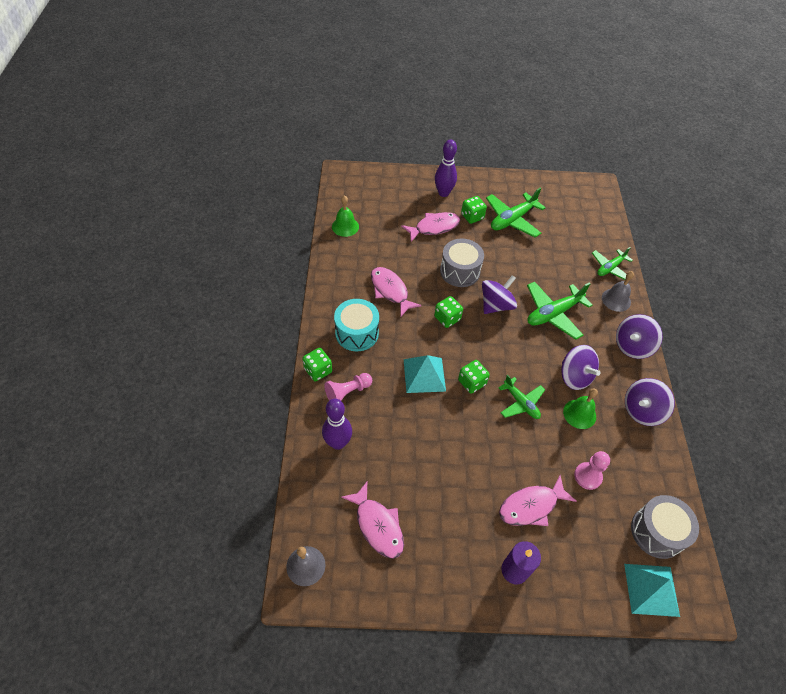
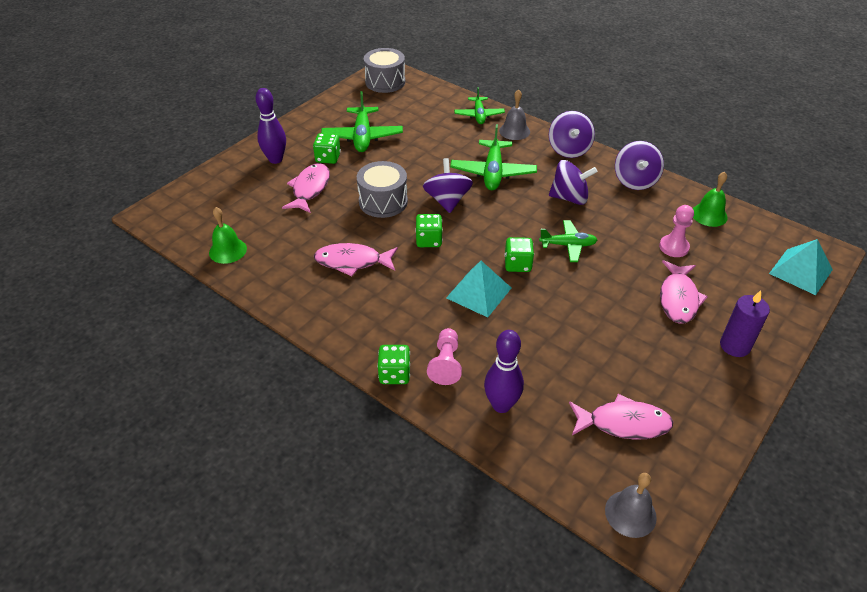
camera: 50 degrees left, 10 degrees down
(357, 333) = (378, 316): turquoise drum -> none
(579, 414) = (609, 216): green bell -> green bell (709, 215)
(657, 532) = (752, 238): grey drum -> grey drum (385, 82)

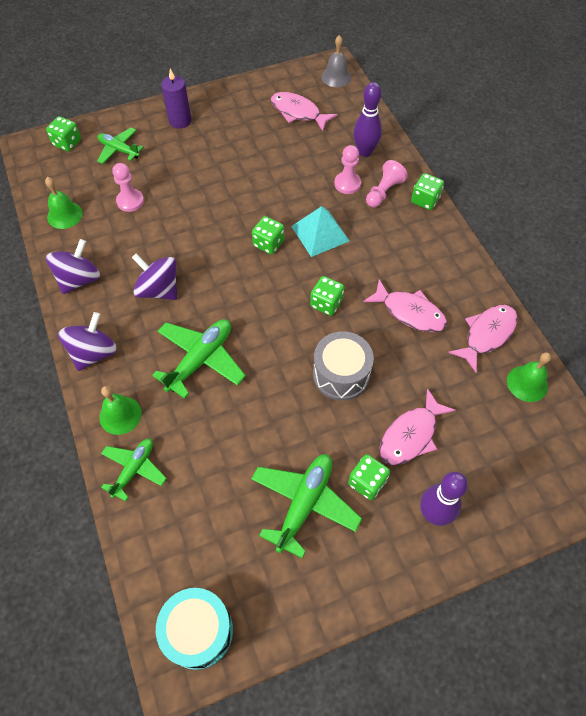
camera: 150 degrees left, 15 degrees up
(385, 82) = (198, 631): grey drum -> turquoise drum
(447, 201) = (276, 343): purple spinning top -> none
(491, 355) = (347, 184): none -> pink pawn
(514, 131) = (120, 415): grey bell -> green bell
(568, 245) = (211, 242): green plane -> green plane (119, 150)
(678, 298) = (177, 163): pink fish -> pink fish (487, 335)
(801, 271) = (67, 143): turquoise pyramid -> green dice

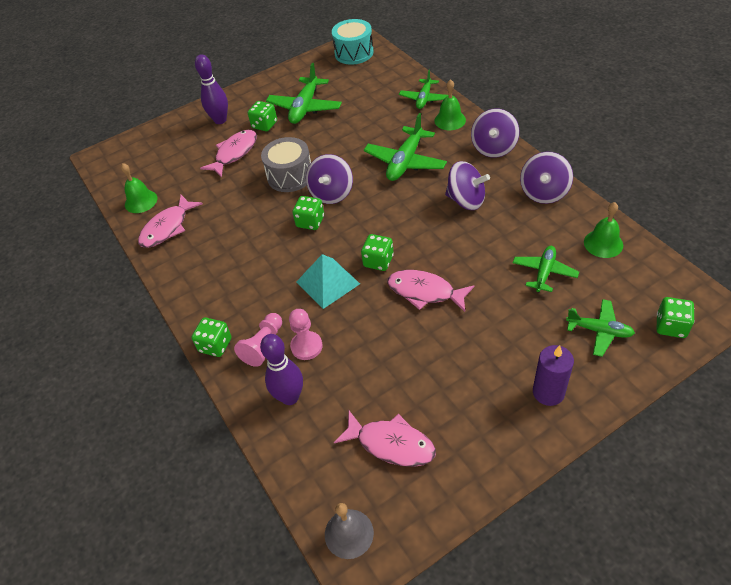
camera: 175 degrees right, 10 degrees down
(130, 201) = (544, 272): pink pawn -> green plane
(296, 335) = (331, 193): none -> purple spinning top
(409, 312) = (234, 230): pink fish -> pink fish (425, 292)

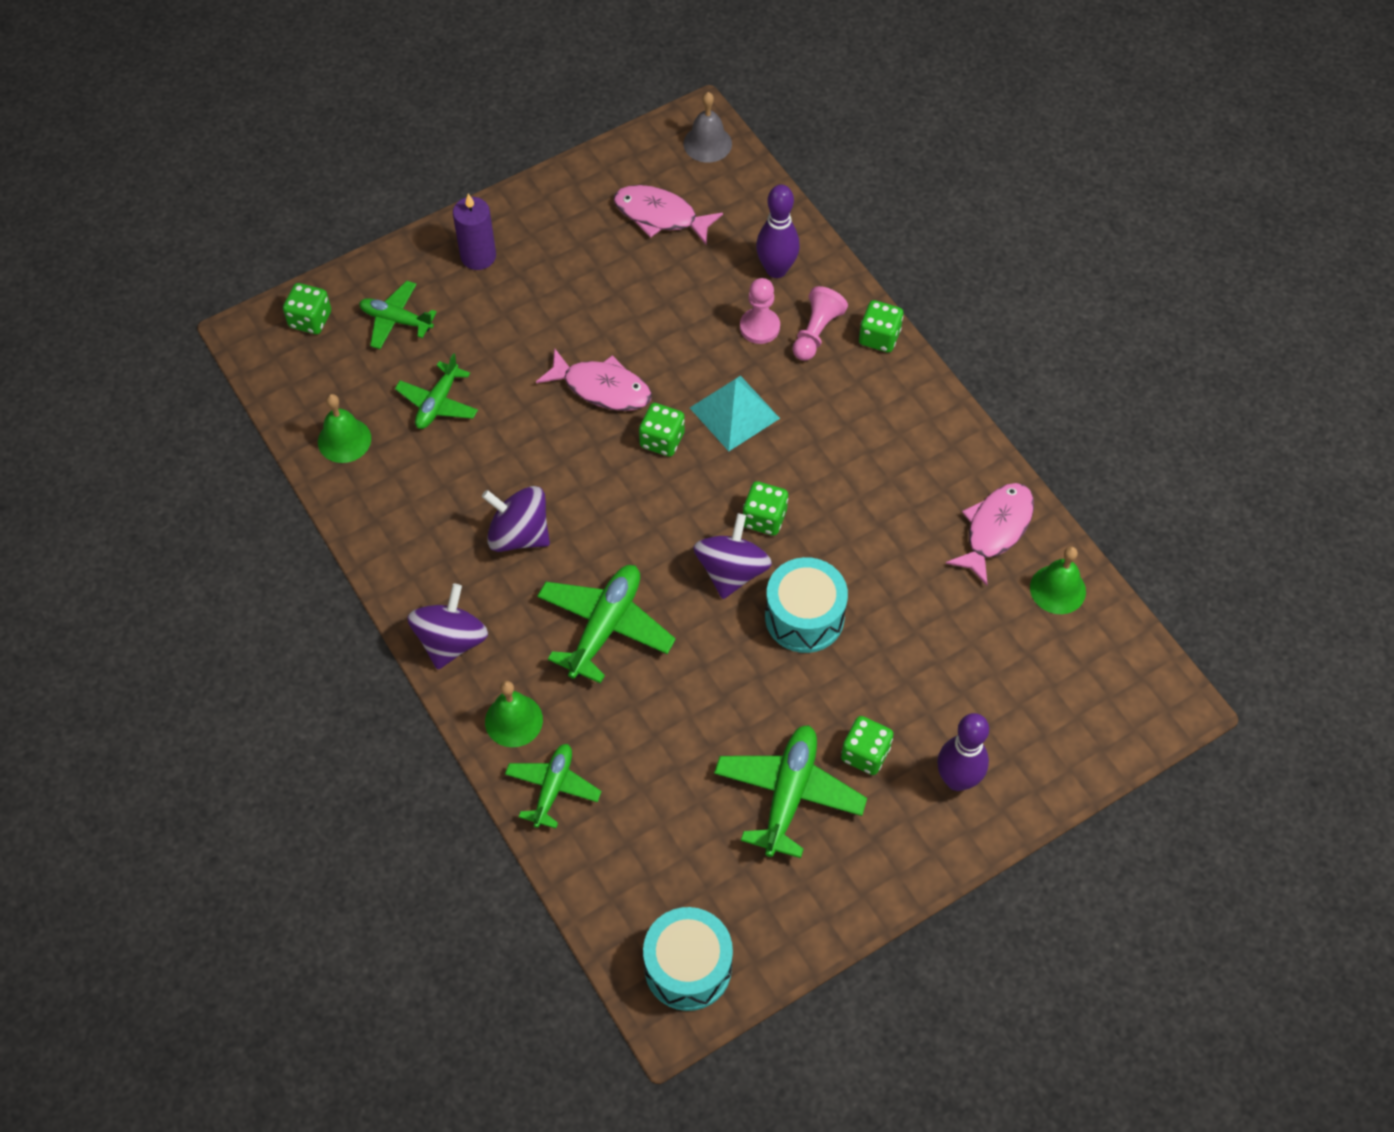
camera: 175 degrees right, 10 degrees up
(234, 153) = (912, 684): pink fish -> none
(290, 176) = (804, 617): grey drum -> turquoise drum
(544, 192) = (397, 537): purple spinning top -> none

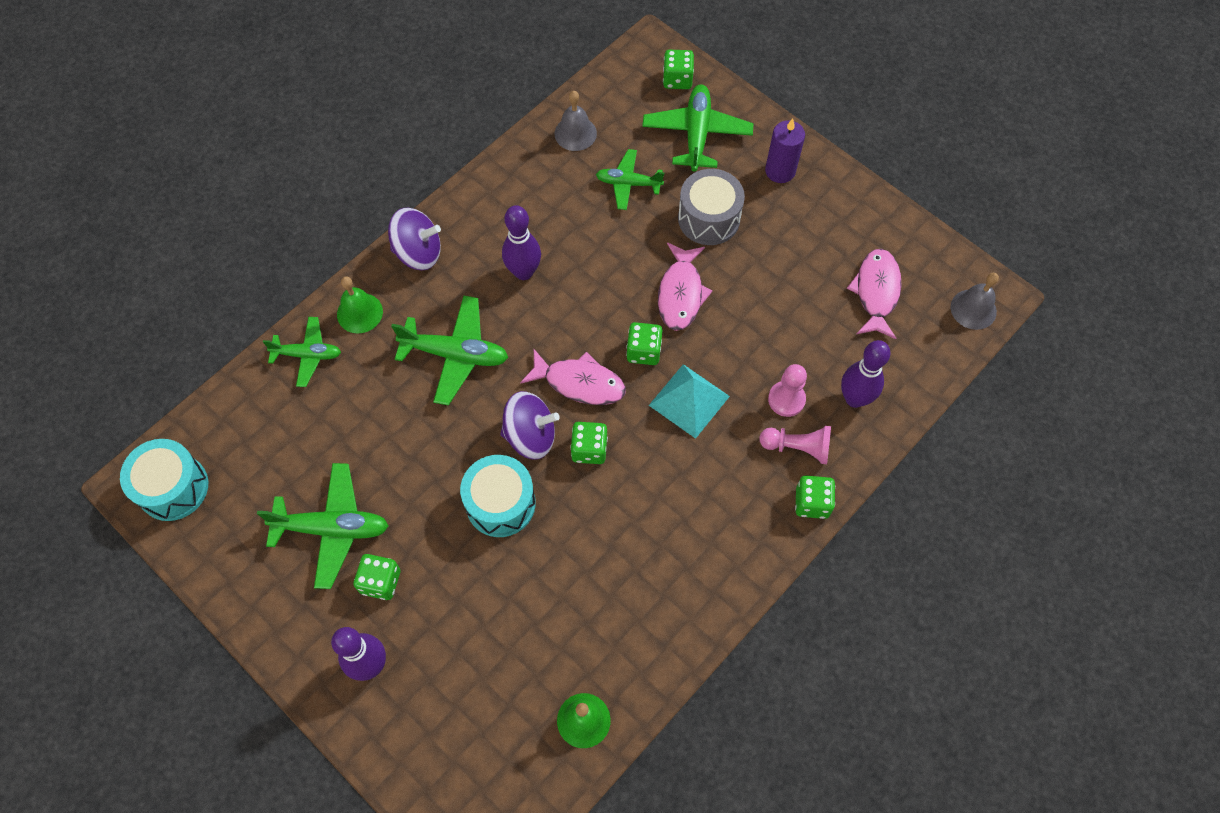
camera: 75 degrees right, 5 degrees up
(344, 440) = (575, 133): green bell -> grey bell
(396, 320) = (696, 134): green plane -> green plane, size x1.56
(515, 338) = (709, 218): none -> grey drum
(519, 534) = (524, 272): purple spinning top -> purple bowling pin
(995, 529) = (632, 650): pink fish -> pink fish (579, 383)

